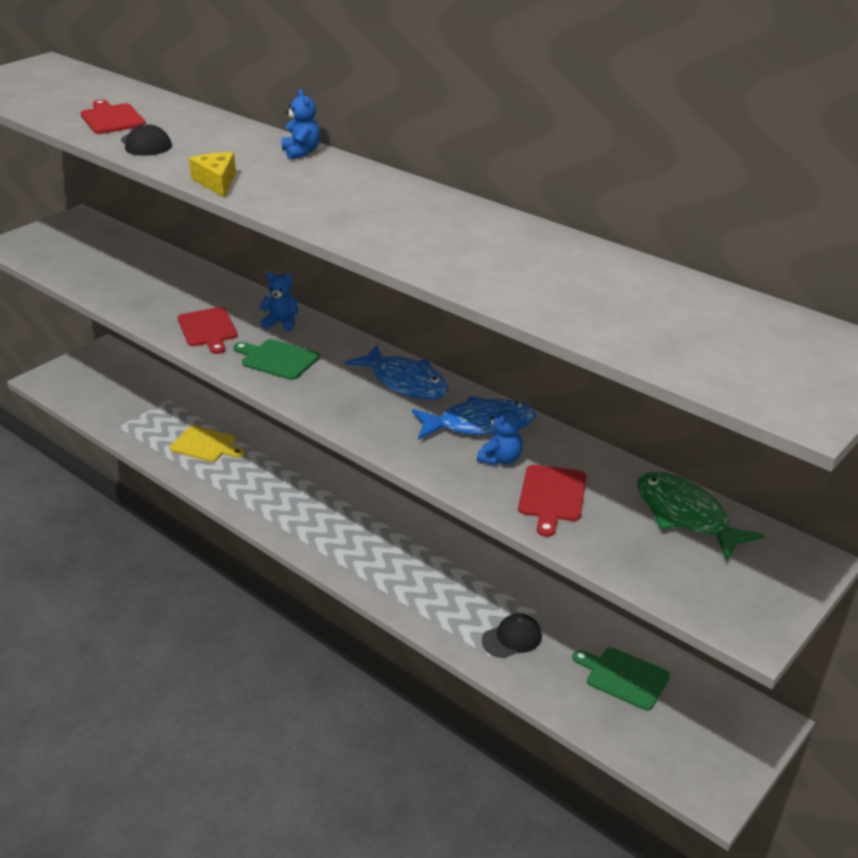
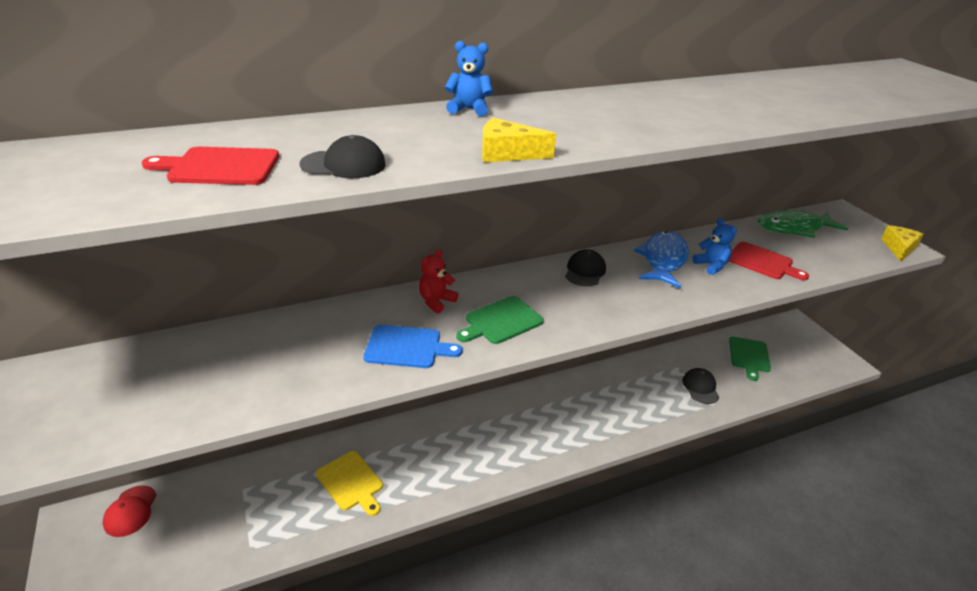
camera: 65 degrees left, 0 degrees up
(123, 366) = (130, 511): none -> red cap
(205, 445) = (351, 482): yellow cutting board -> yellow cutting board turned 90 degrees clockwise
(208, 329) = (407, 347): red cutting board -> blue cutting board
(281, 323) = (436, 301): blue teddy bear -> red teddy bear
(405, 382) = (585, 271): blue fish -> black cap
(624, 677) = (749, 356): green cutting board -> green cutting board turned 45 degrees counterclockwise
(740, 623) = (899, 248): none -> yellow cheese

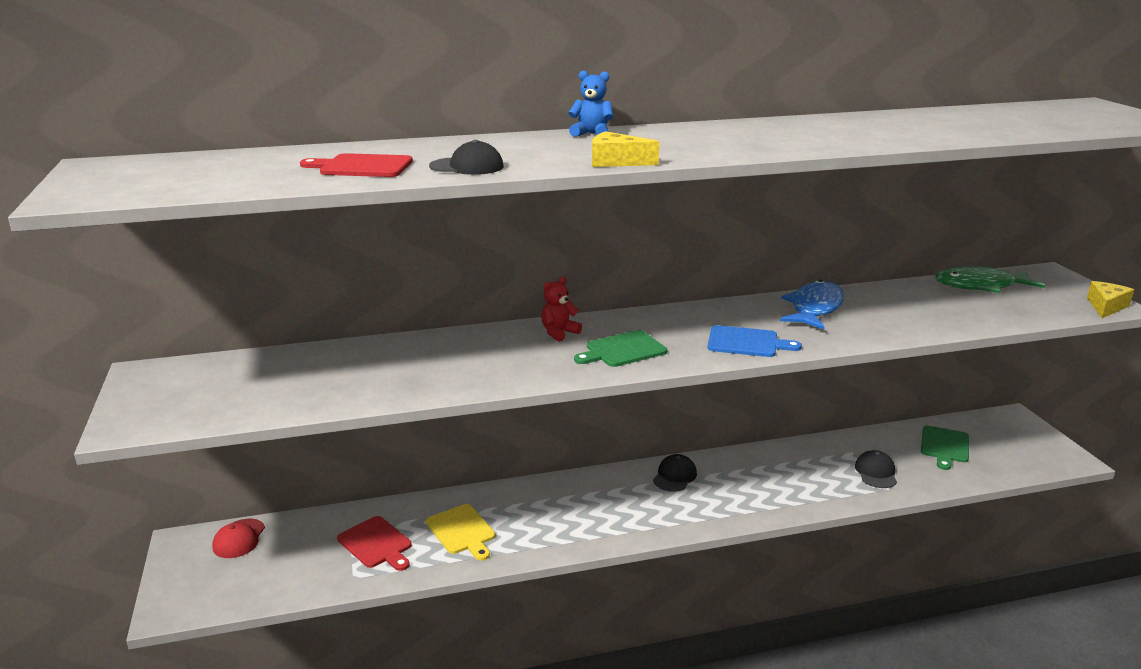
camera: 10 degrees right, 10 degrees down
(407, 347) = (523, 365): blue cutting board -> blue cutting board (746, 342)
(585, 271) = (723, 315): black cap -> black cap (674, 476)
(711, 266) = (868, 315): blue teddy bear -> none
(762, 262) = (930, 313): red cutting board -> red cutting board (376, 544)

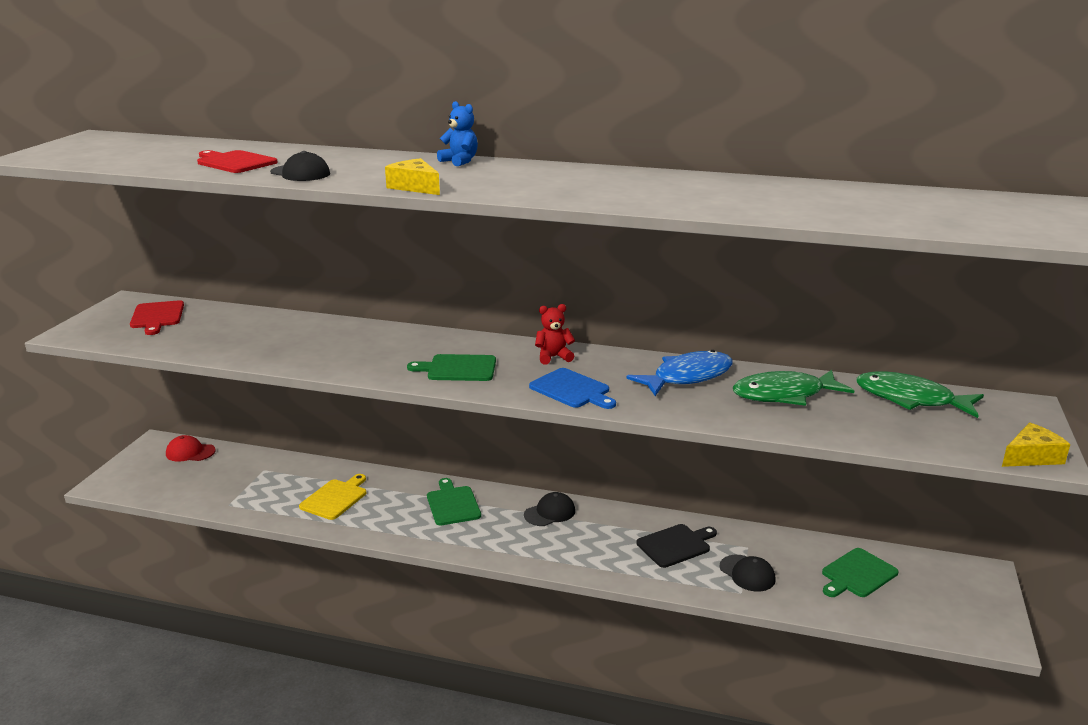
camera: 30 degrees right, 0 degrees up
(239, 539) = (190, 452): red cap -> red cap turned 60 degrees clockwise
(376, 544) = (269, 486): red cutting board -> red cutting board (157, 316)
(462, 531) = (335, 498): yellow cutting board -> yellow cutting board turned 150 degrees counterclockwise
(559, 333) = (431, 342): red teddy bear -> red teddy bear (553, 357)
(582, 498) = (452, 504): none -> green cutting board
(801, 468) = (675, 545): none -> black cutting board
(876, 472) = (747, 573): black cap -> black cap turned 105 degrees clockwise
(900, 304) = (784, 395): none -> green fish

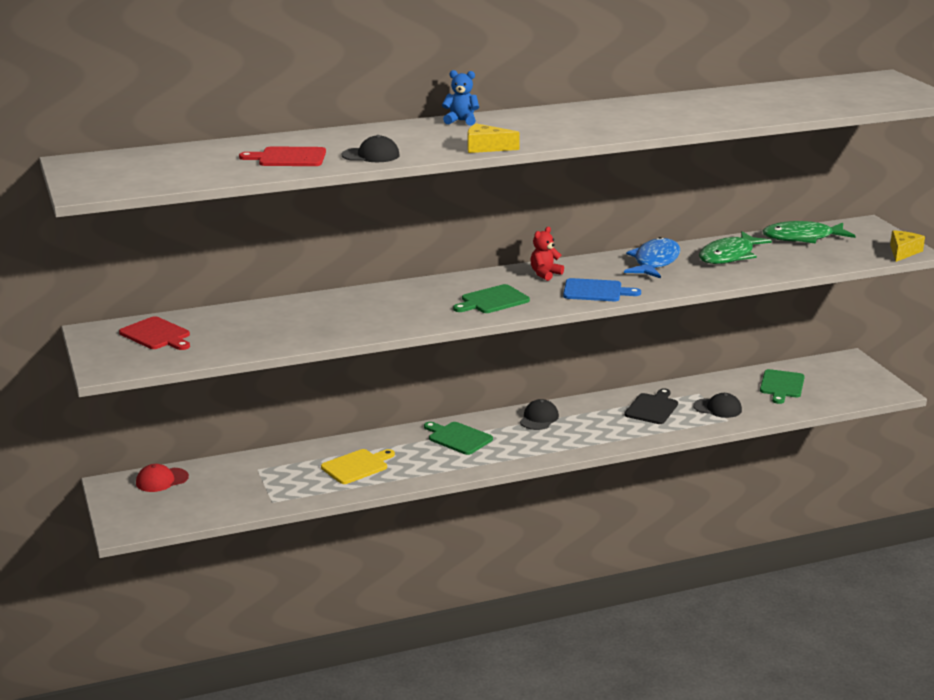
camera: 35 degrees left, 0 degrees up
(335, 498) = (356, 466): yellow cutting board -> yellow cutting board turned 60 degrees clockwise

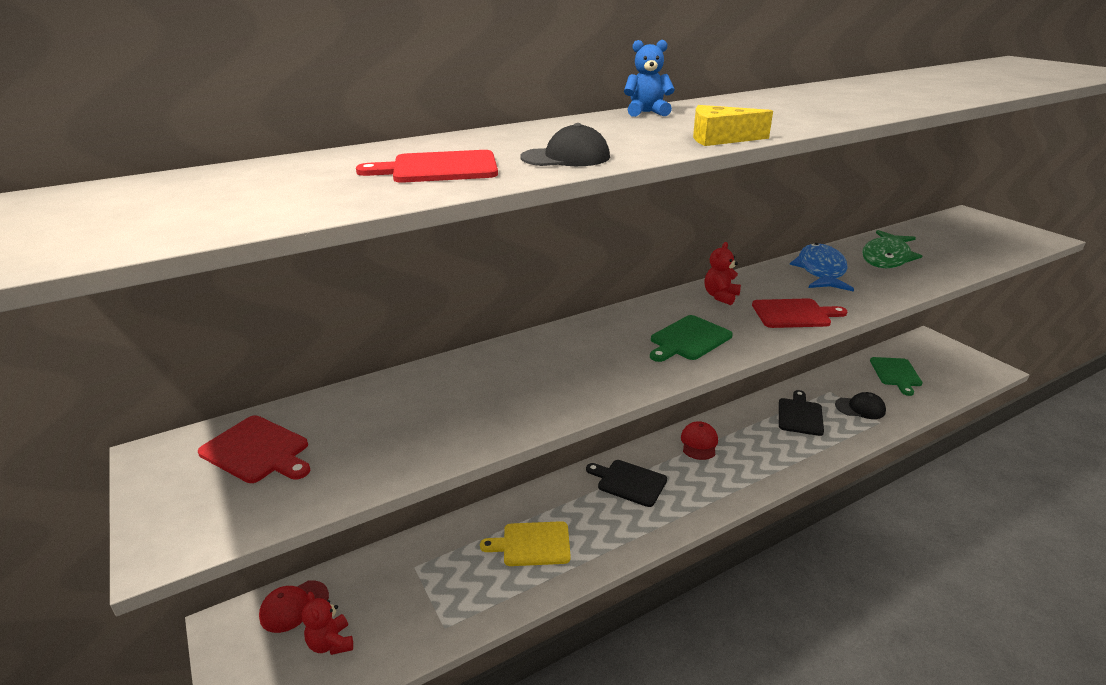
camera: 10 degrees left, 5 degrees up
(187, 500) = (331, 643): none -> red teddy bear
(356, 466) = (532, 544): yellow cutting board -> yellow cutting board turned 135 degrees counterclockwise
(458, 438) = (629, 482): green cutting board -> black cutting board
(539, 418) = (699, 443): black cap -> red cap
(595, 291) = (794, 314): blue cutting board -> red cutting board
(802, 238) = (930, 232): green fish -> none
(903, 252) = (1039, 239): yellow cheese -> none

